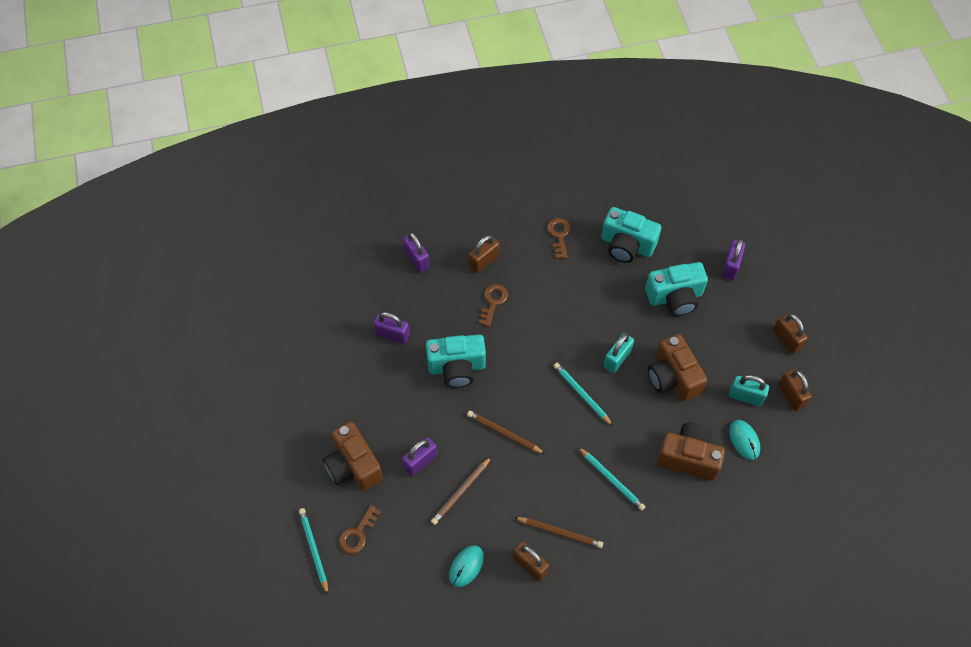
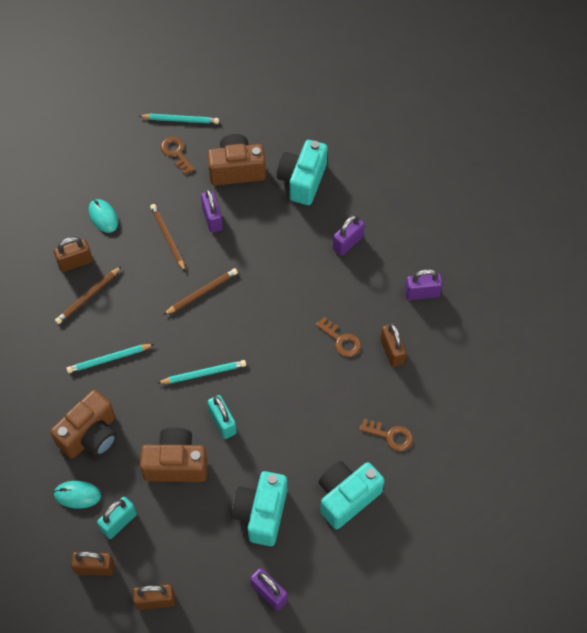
camera: 115 degrees right, 0 degrees up
(457, 367) = (287, 281): turquoise camera -> turquoise camera (302, 180)

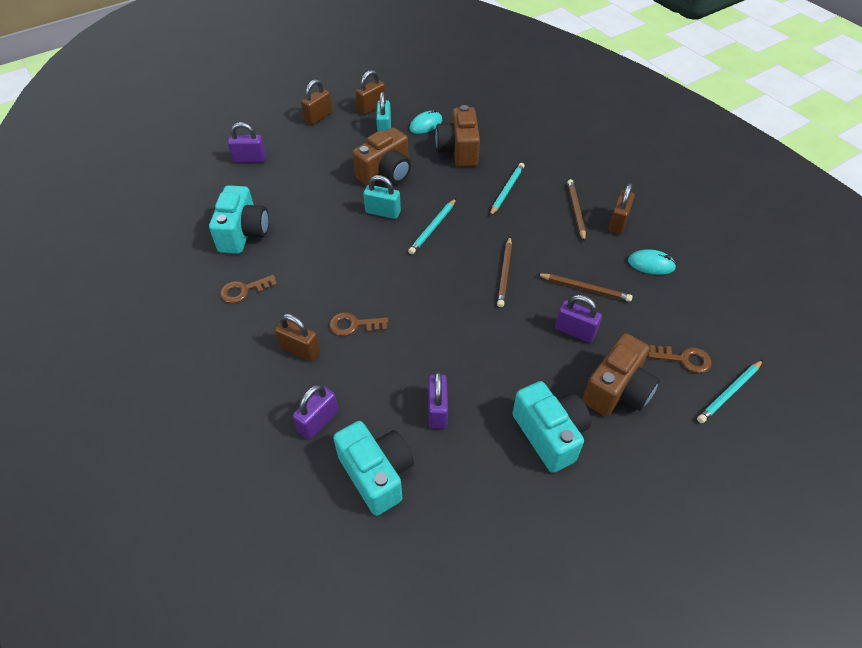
camera: 135 degrees right, 10 degrees down
(261, 513) = (297, 188): turquoise camera -> turquoise camera (377, 474)

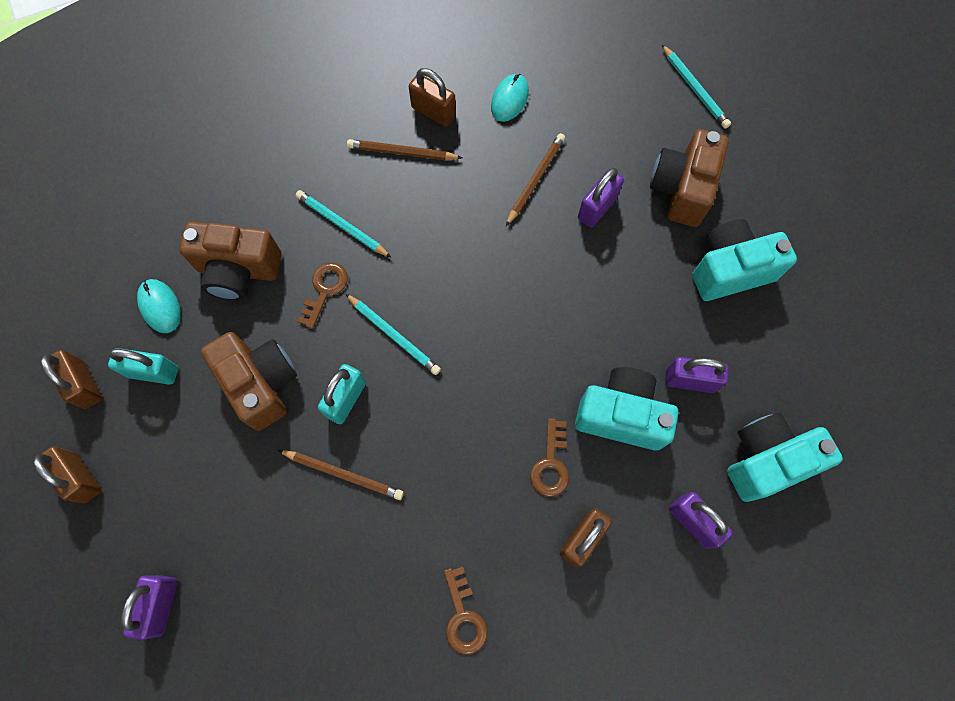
camera: 80 degrees left, 20 degrees up
(244, 233) = (343, 617): turquoise camera -> turquoise camera (621, 415)
(505, 273) = (494, 262): brown pencil -> brown pencil (343, 474)
(617, 390) = (681, 189): brown camera -> brown camera turned 120 degrees counterclockwise
(684, 359) = (649, 114): brown key -> brown key (324, 290)

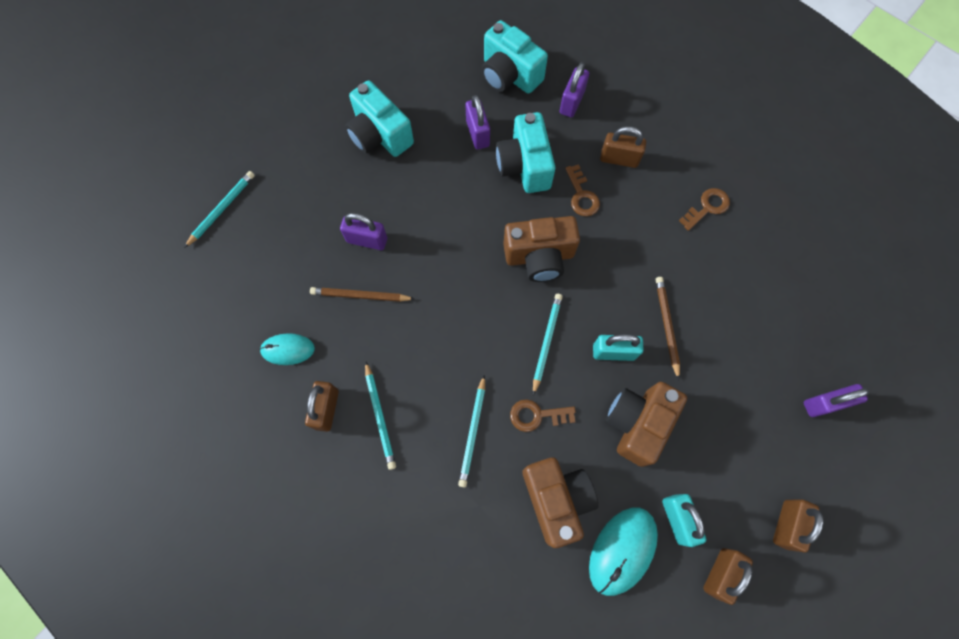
camera: 115 degrees left, 0 degrees up
(160, 306) = (622, 550): turquoise mouse -> turquoise mouse, size x1.56
(402, 152) = (380, 416): brown pencil -> turquoise pencil
(551, 464) = (581, 195): brown key -> brown key turned 90 degrees clockwise
(681, 189) = (324, 187): brown camera -> brown camera (539, 257)

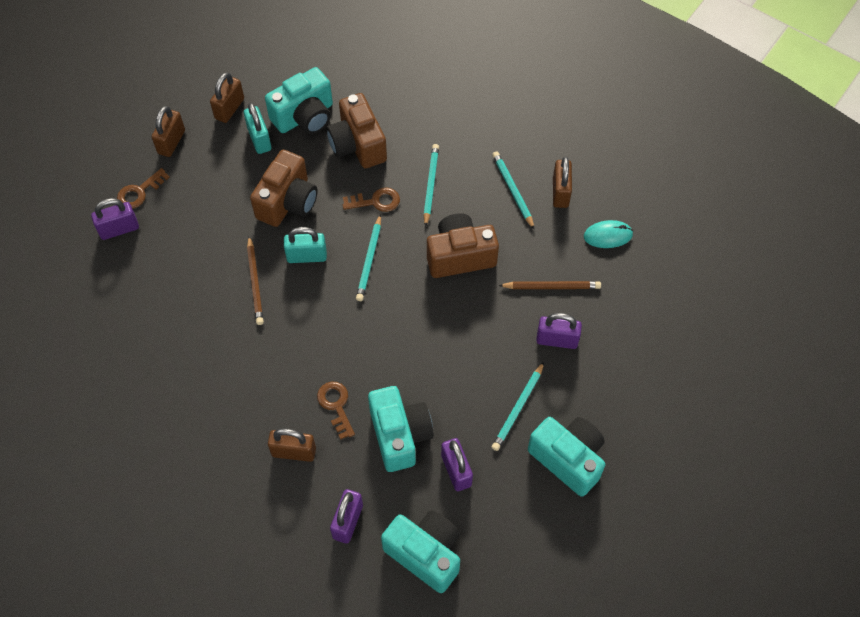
camera: 175 degrees right, 10 degrees down
(222, 209) = (715, 360): turquoise pencil -> turquoise pencil (518, 408)
(539, 257) = (379, 337): brown camera -> brown camera (460, 256)
(622, 550) = (305, 117): turquoise mouse -> turquoise camera
(707, 207) = (201, 403): brown key -> brown key (139, 192)

